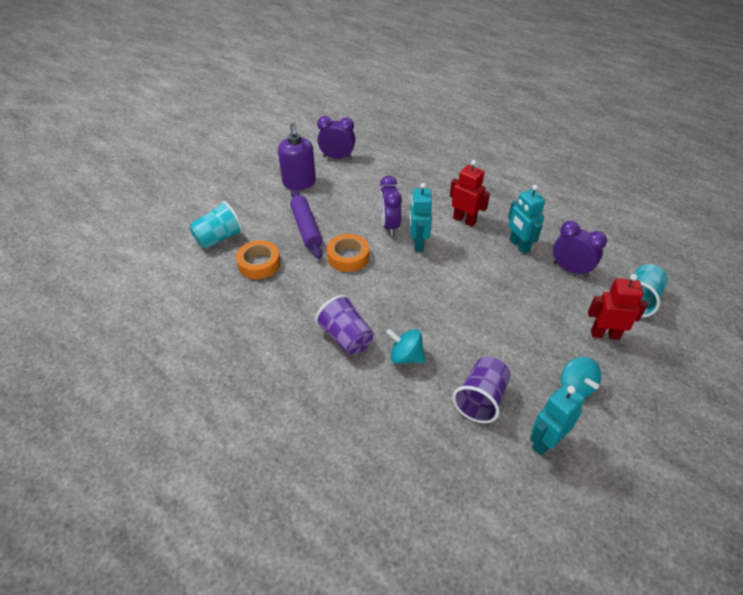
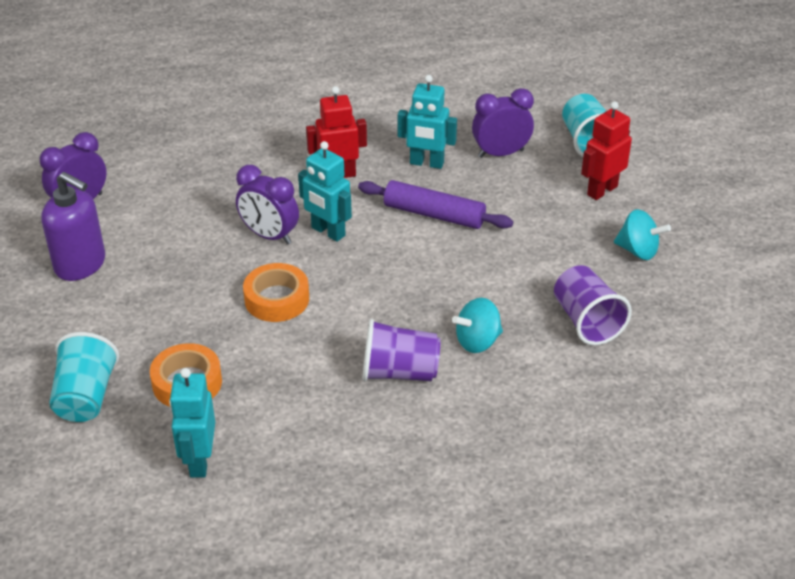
camera: 50 degrees left, 5 degrees down
(306, 228) = (178, 306): purple rolling pin -> purple rolling pin (434, 214)
(545, 442) = (674, 311): turquoise robot -> turquoise robot (199, 461)

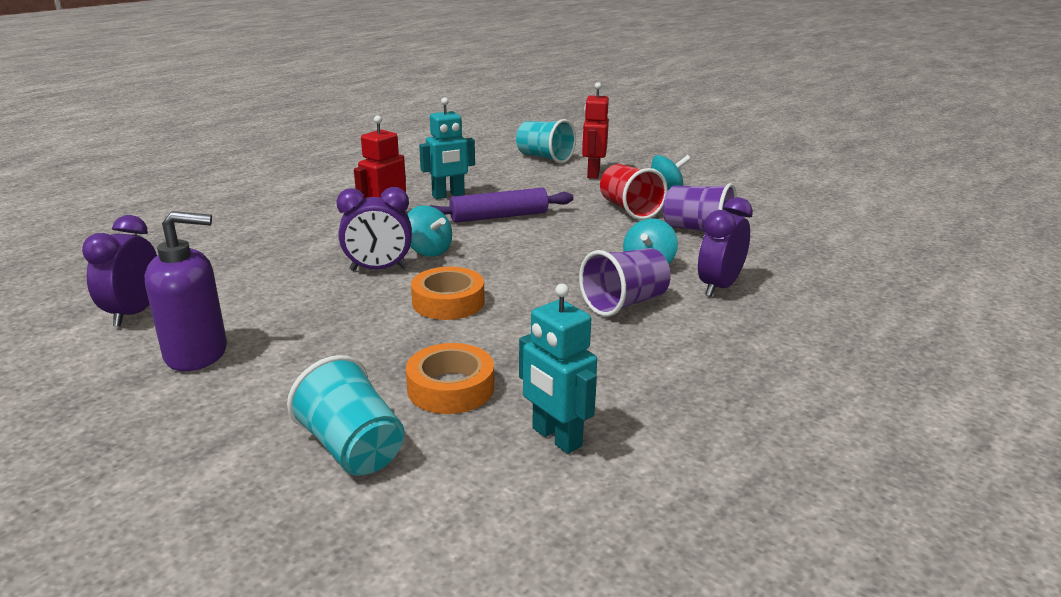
camera: 40 degrees left, 15 degrees down
(328, 232) = (428, 251): turquoise robot -> turquoise spinning top
(501, 153) = (495, 177): purple clock -> purple clock (719, 287)
(563, 261) = (629, 209): none -> red cup

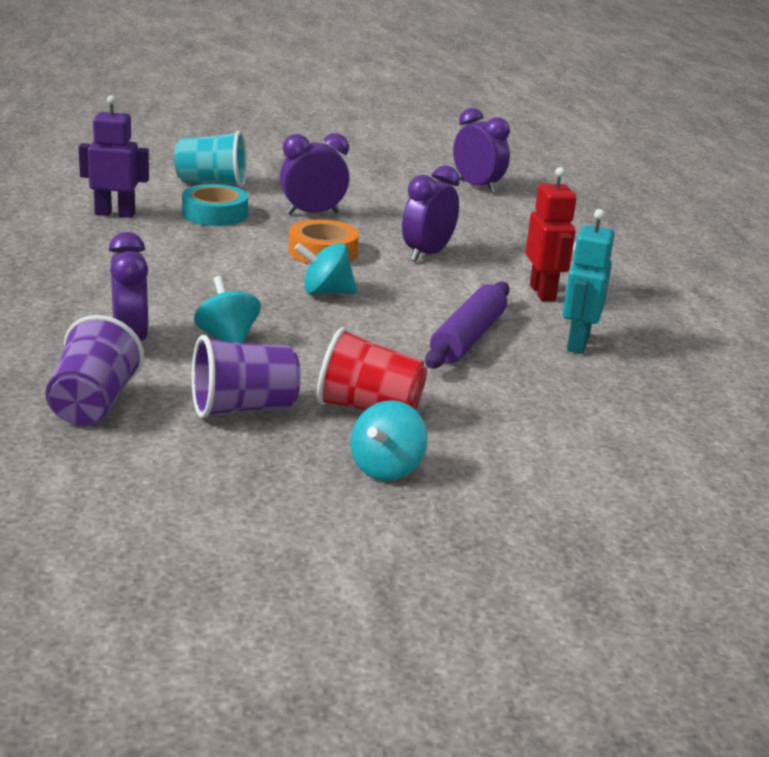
camera: 130 degrees right, 0 degrees up
(197, 353) = (386, 185): purple soap dispenser -> none
(360, 346) = (312, 213): none -> purple clock
(428, 251) = (433, 280): turquoise spinning top -> turquoise spinning top (325, 292)
(451, 388) = (215, 214): orange tape -> turquoise tape
(544, 158) = (662, 466): turquoise cup -> none
(556, 437) = (115, 214): turquoise robot -> purple robot
(593, 174) = (535, 460): red robot -> none
(624, 303) = (193, 296): purple cup -> purple cup (93, 404)

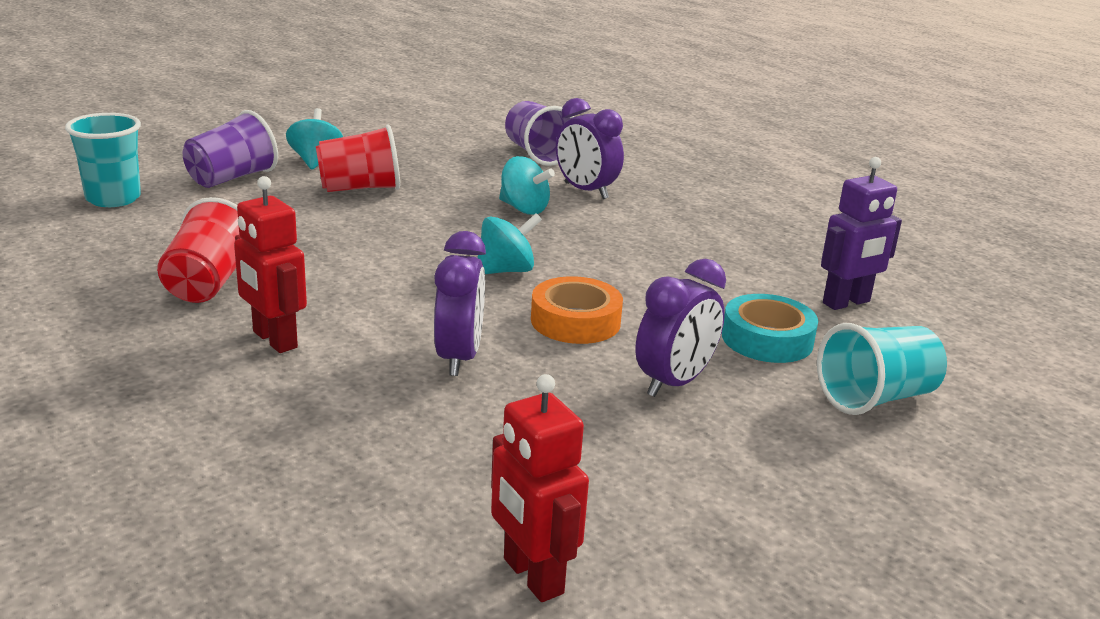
camera: 150 degrees right, 0 degrees up
(243, 408) = (445, 171): purple cup -> purple cup (232, 178)
(468, 338) = (325, 261): purple rolling pin -> none
(477, 186) = (532, 576): purple clock -> red robot
(577, 343) = (208, 284): turquoise robot -> red cup
(657, 468) = (113, 198): none -> turquoise cup

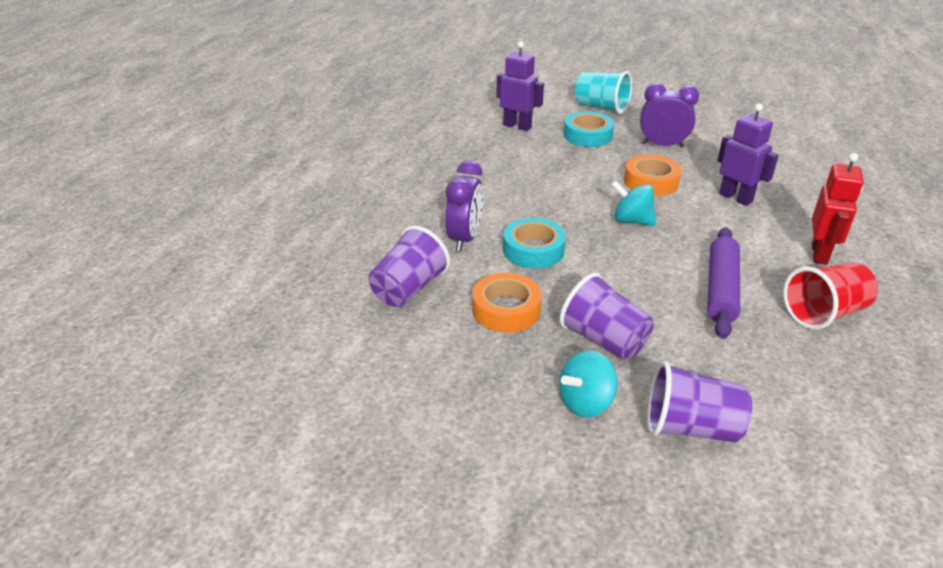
camera: 120 degrees left, 10 degrees up
(113, 198) = (831, 469): turquoise cup -> none
(327, 257) = (721, 289): none -> purple rolling pin
(360, 188) = (604, 339): red cup -> purple cup
(455, 173) = (506, 310): none -> orange tape
(459, 357) = (736, 198): purple clock -> purple robot
(524, 209) = (533, 250): turquoise spinning top -> turquoise tape
(532, 576) = (817, 137): red robot -> none

